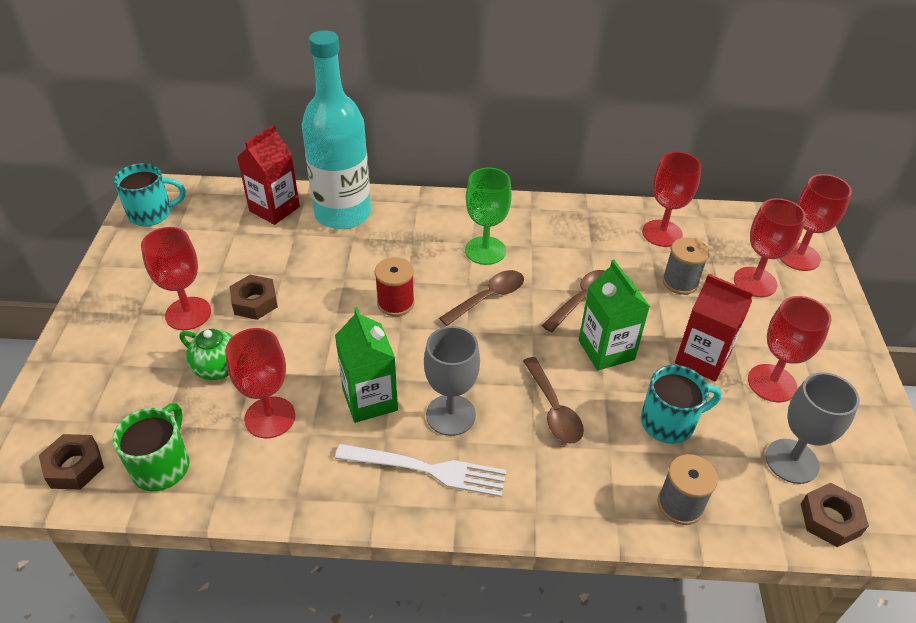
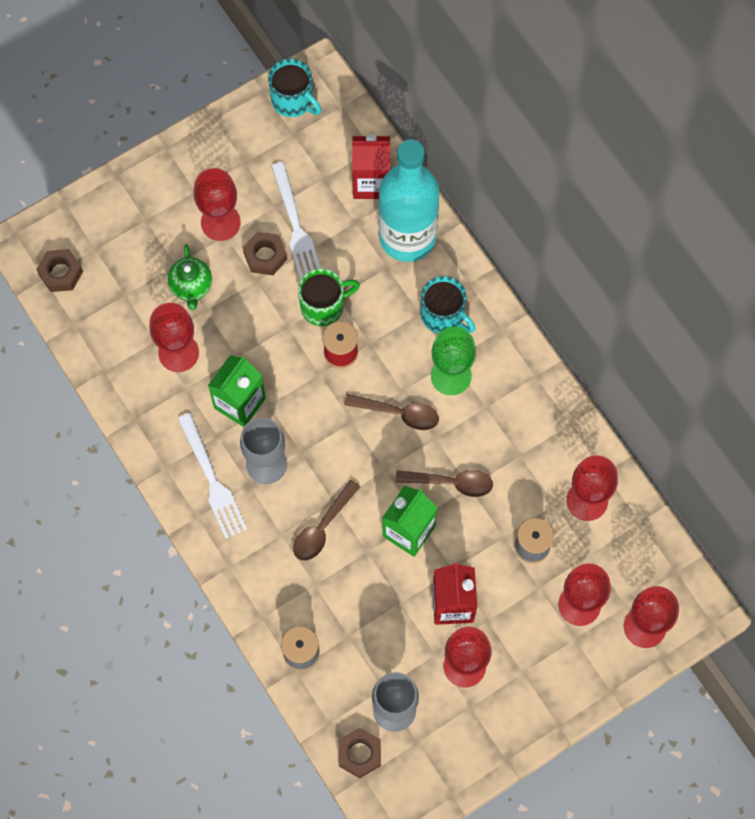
camera: 55 degrees right, 25 degrees up
(162, 466) = (98, 322): green mug -> green mug (324, 306)
(255, 269) = (296, 227): none -> white fork
(669, 423) = (369, 611): turquoise mug -> turquoise mug (443, 315)

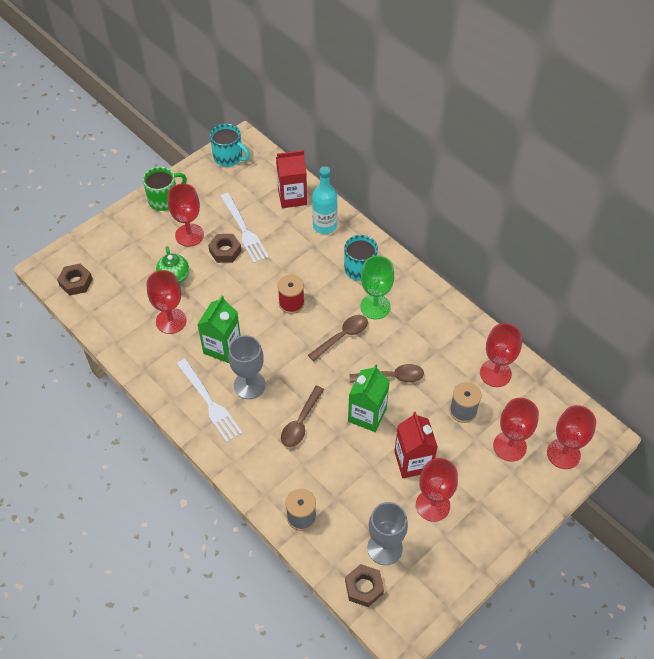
camera: 10 degrees left, 15 degrees down
(324, 306) = (273, 276): green mug -> green mug (164, 200)
(398, 413) = (342, 336): brown spoon -> brown spoon turned 45 degrees counterclockwise
(407, 237) = (324, 226): turquoise bottle -> turquoise bottle, size x0.59

